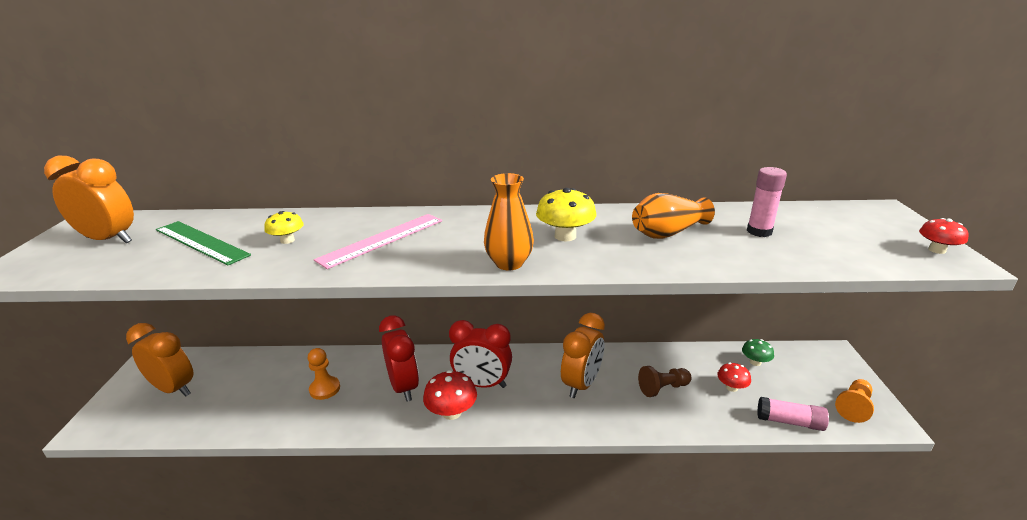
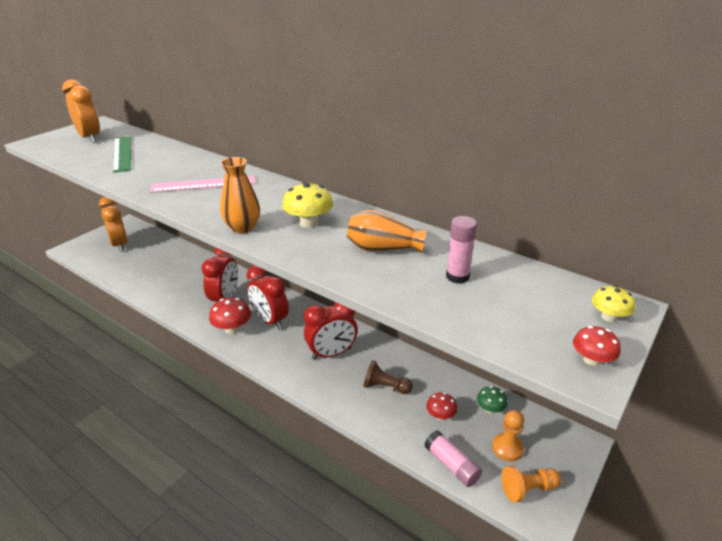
camera: 35 degrees right, 5 degrees up
(287, 240) = (159, 167): yellow mushroom -> yellow mushroom (608, 317)
(325, 389) = (184, 280): orange pawn -> orange pawn (507, 448)
(581, 384) = (331, 354): orange clock -> red clock

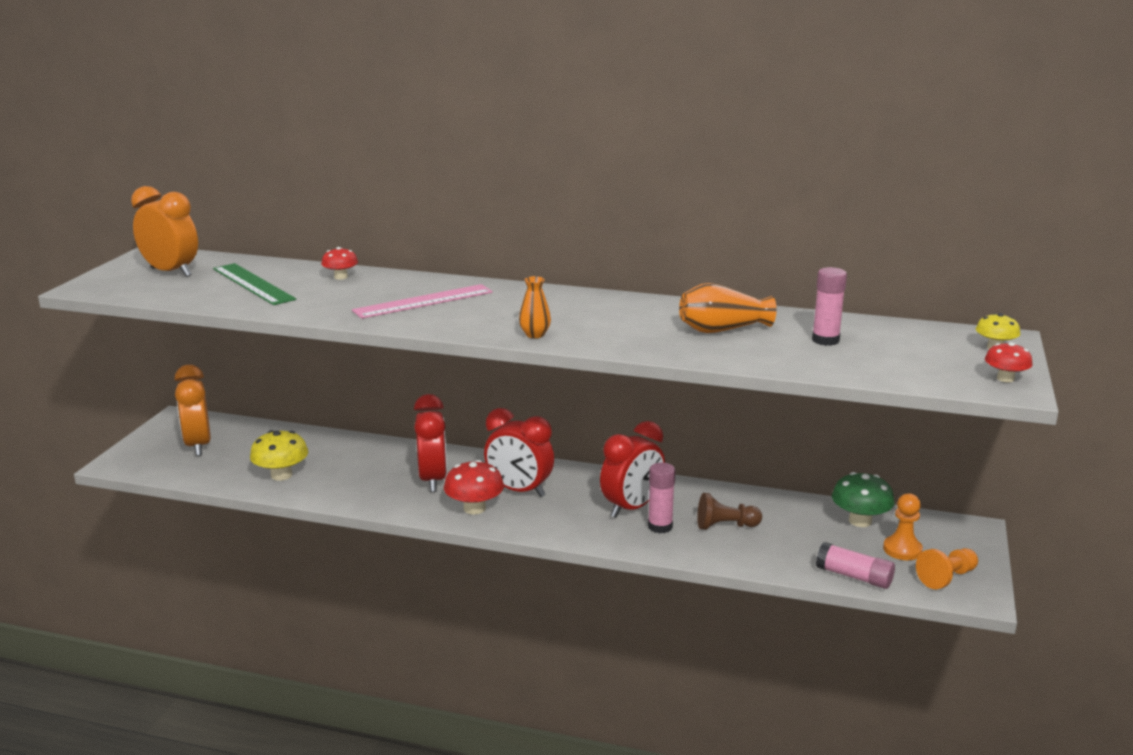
camera: 20 degrees left, 10 degrees down
(120, 245) = (198, 445): orange clock -> orange clock turned 150 degrees counterclockwise
(242, 227) = (535, 335): orange vase -> orange vase, size x0.64
(308, 223) = (610, 320): yellow mushroom -> yellow mushroom (281, 475)
(339, 375) = (660, 526): none -> pink glue stick
(440, 415) = (809, 538): red mushroom -> red mushroom (341, 277)
(490, 409) = (860, 521): green mushroom -> green mushroom, size x1.61

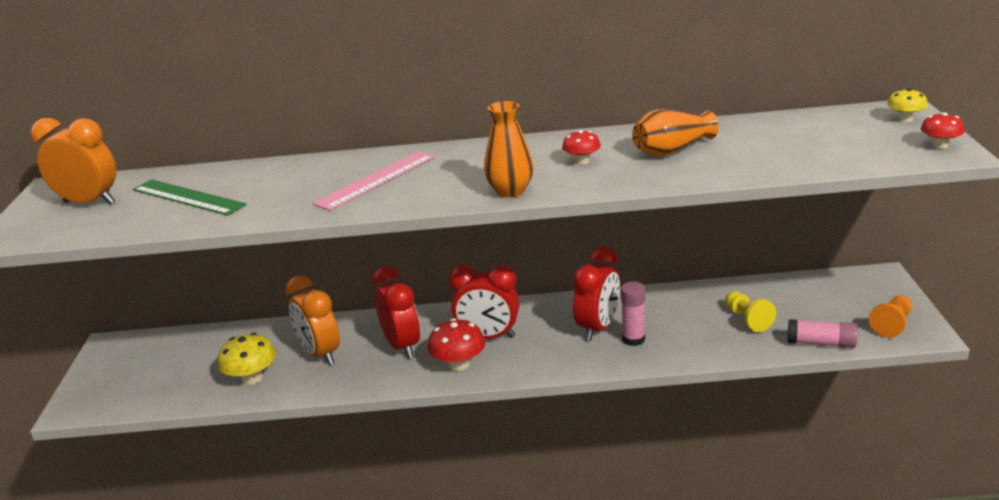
camera: 15 degrees left, 5 degrees up
(198, 445) = (147, 368): orange clock -> orange clock (320, 354)
(341, 277) = (273, 172): red mushroom -> red mushroom (582, 161)
(535, 335) = (510, 191): orange vase -> orange vase, size x1.57
(725, 526) = (687, 324): brown pawn -> none
(792, 536) = (747, 319): none -> yellow pawn
(825, 340) = (766, 141): pink glue stick -> none
(860, 521) = (791, 291): green mushroom -> none
(902, 550) = (841, 308): orange pawn -> none

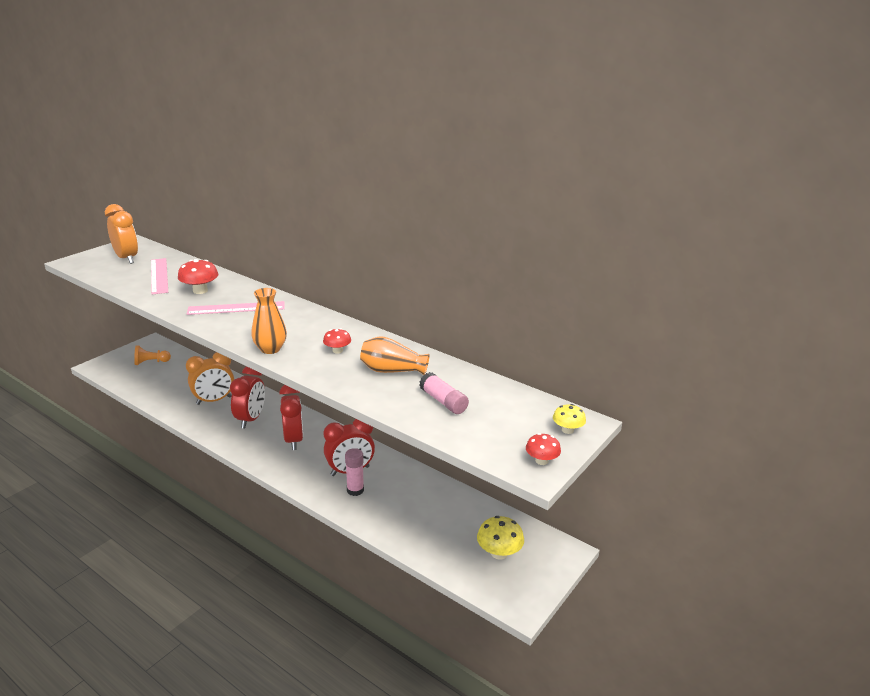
camera: 35 degrees right, 0 degrees up
(188, 197) = (159, 276): green ruler -> pink ruler
(252, 378) = (172, 395): yellow mushroom -> yellow mushroom (499, 553)
(320, 354) = (214, 400): orange clock -> orange clock turned 120 degrees counterclockwise
(459, 364) = (256, 446): red mushroom -> red mushroom (200, 290)
(488, 336) = (293, 440): red clock -> red clock turned 150 degrees counterclockwise
(747, 319) = (434, 521): yellow pawn -> none
(821, 343) = (447, 565): pink glue stick -> pink glue stick (443, 401)
(892, 324) = (512, 586): orange pawn -> orange pawn (151, 362)

